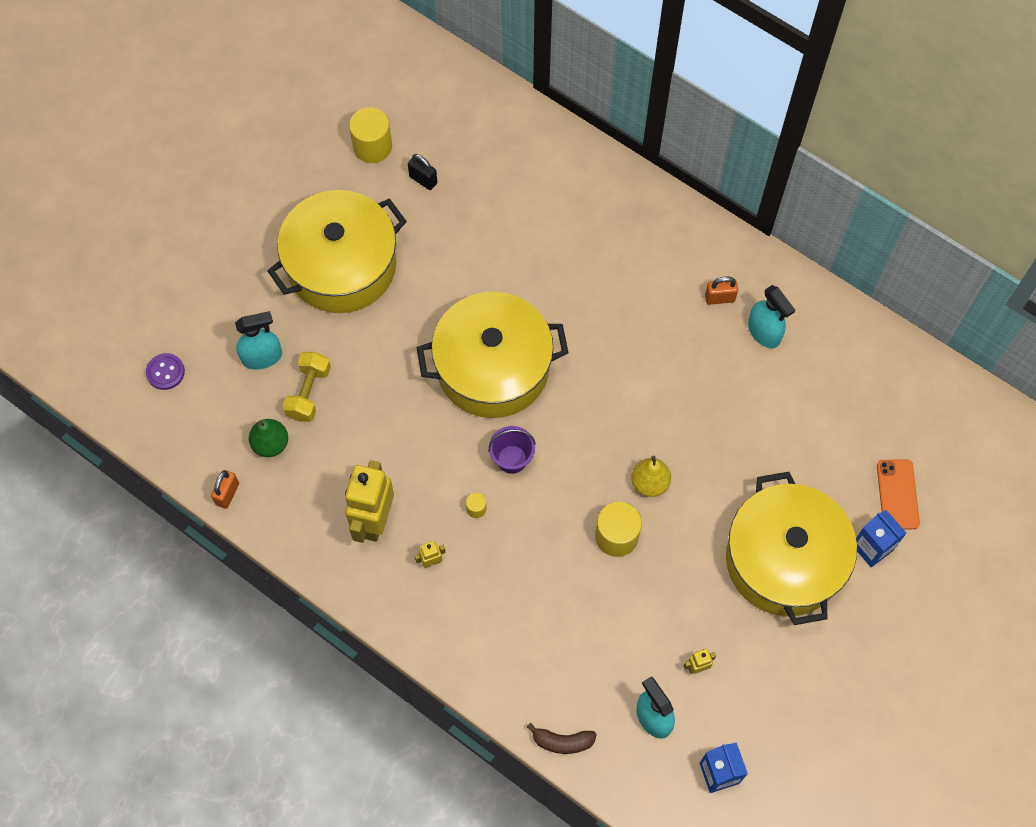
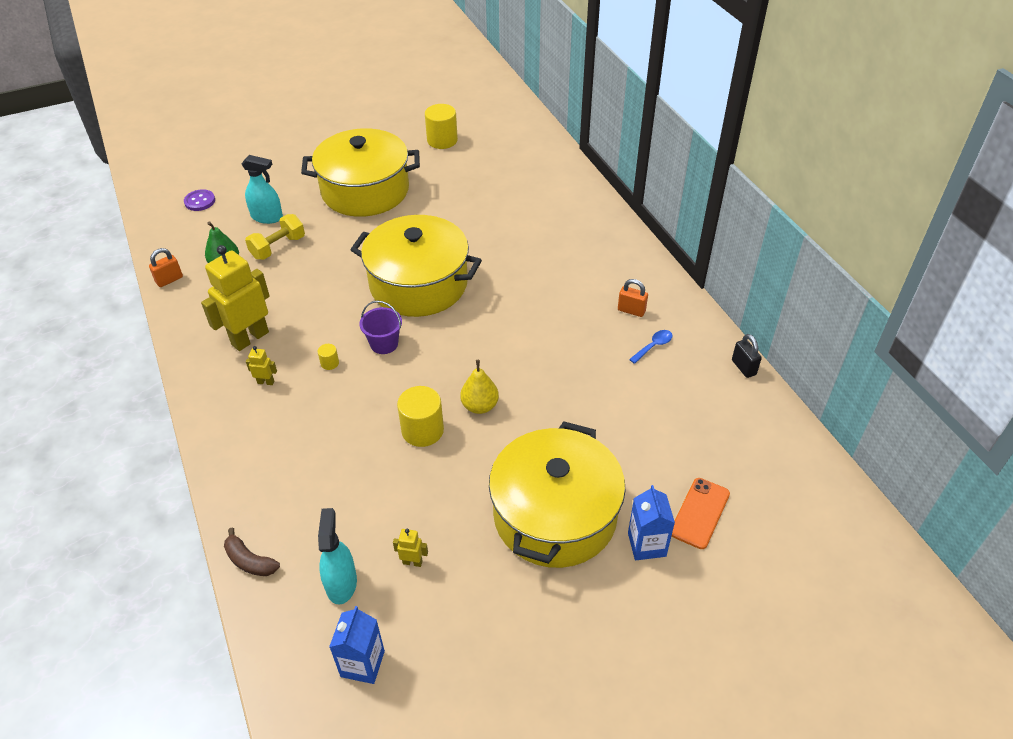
camera: 30 degrees right, 20 degrees down
(423, 180) = (461, 167): black padlock -> black padlock (743, 367)
(764, 332) = (653, 346): turquoise spray bottle -> blue spoon

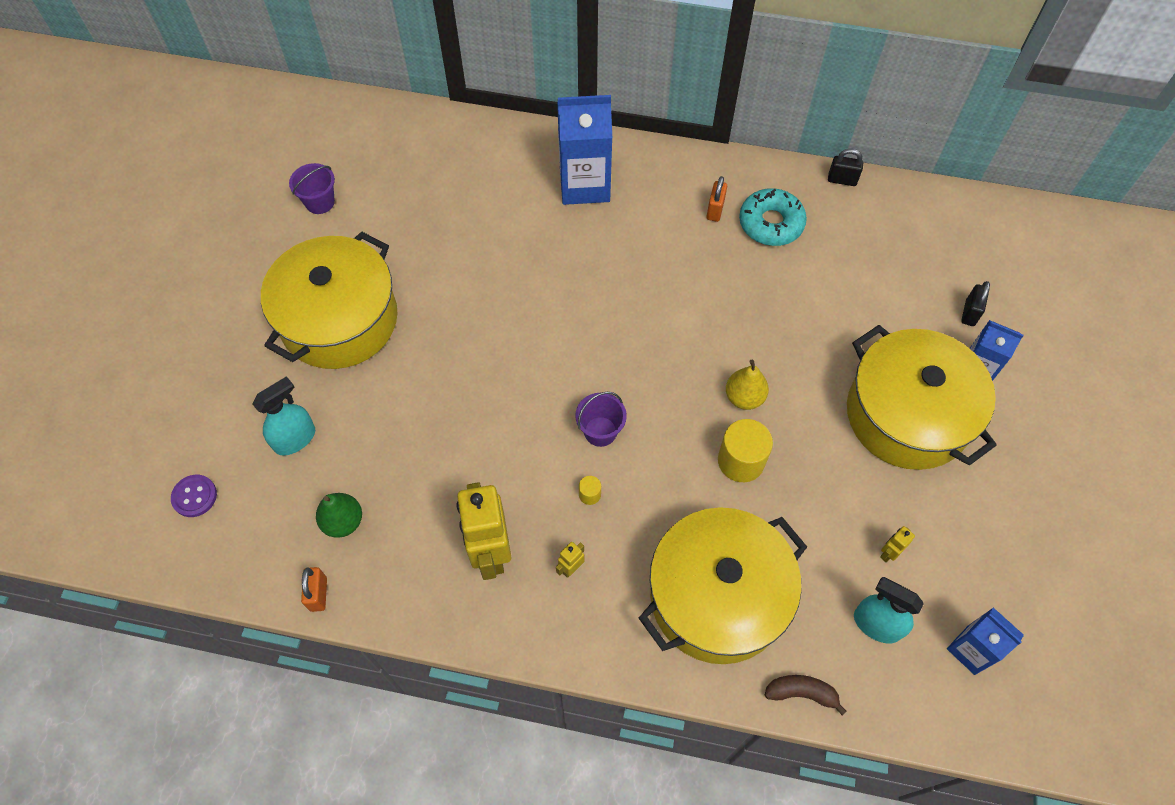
camera: 55 degrees left, 15 degrees up
(250, 561) = (801, 693): brown banana -> brown banana turned 150 degrees counterclockwise
(278, 247) = (361, 453): yellow dumbbell -> none
(418, 284) = (537, 354): yellow pot -> yellow pot (717, 597)
(442, 140) = (320, 202): yellow cylinder -> purple bucket
(579, 237) = (584, 185): none -> blue carton
(631, 310) = (715, 210): orange padlock -> orange padlock turned 45 degrees counterclockwise
(653, 346) = (771, 223): blue spoon -> turquoise donut
(700, 513) = (969, 313): orange phone -> black padlock

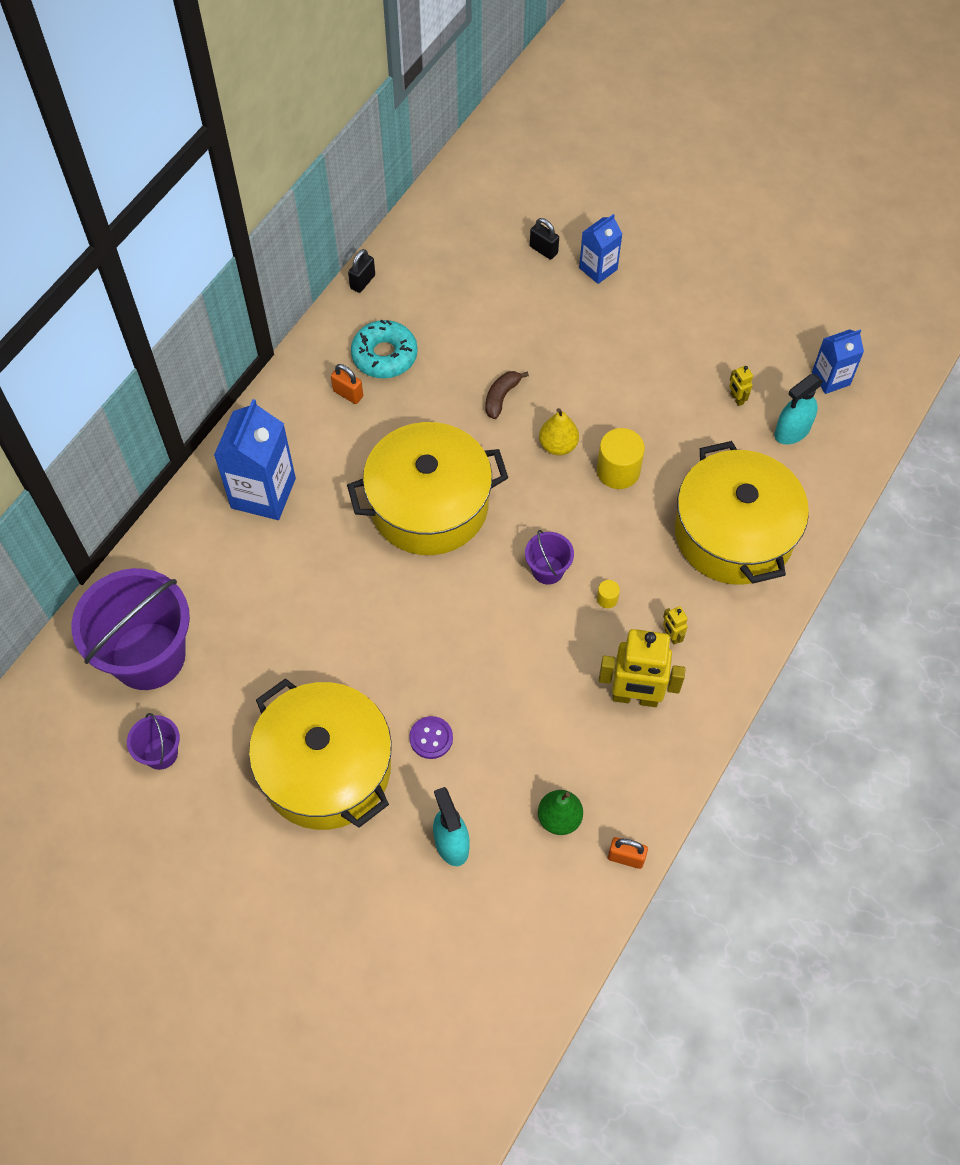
camera: 70 degrees left, 0 degrees up
(194, 496) = (480, 956): purple button -> purple button (431, 738)
(402, 163) = (148, 656): none -> purple bucket
(801, 693) = (830, 504): brown banana -> brown banana (501, 397)
(907, 415) = (621, 334): yellow pot -> yellow pot (429, 505)

